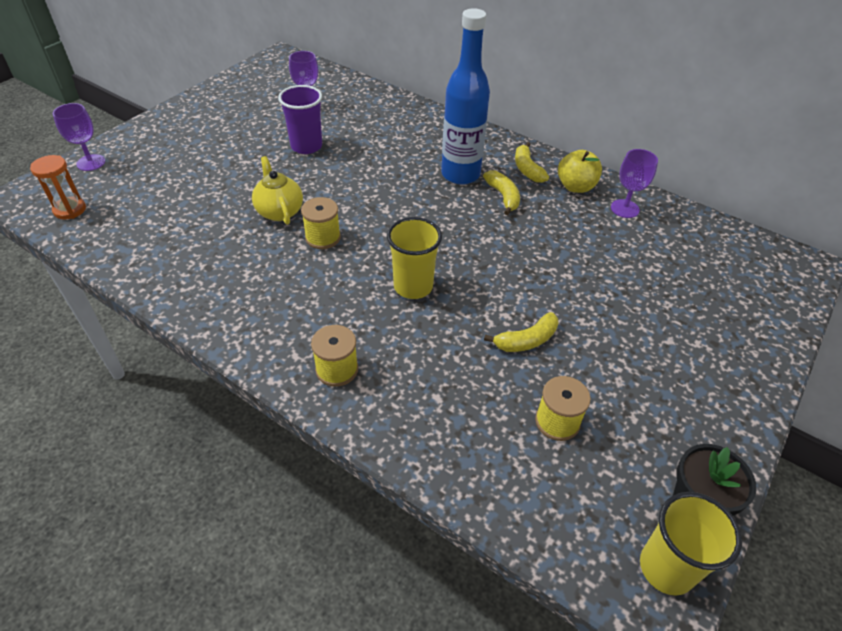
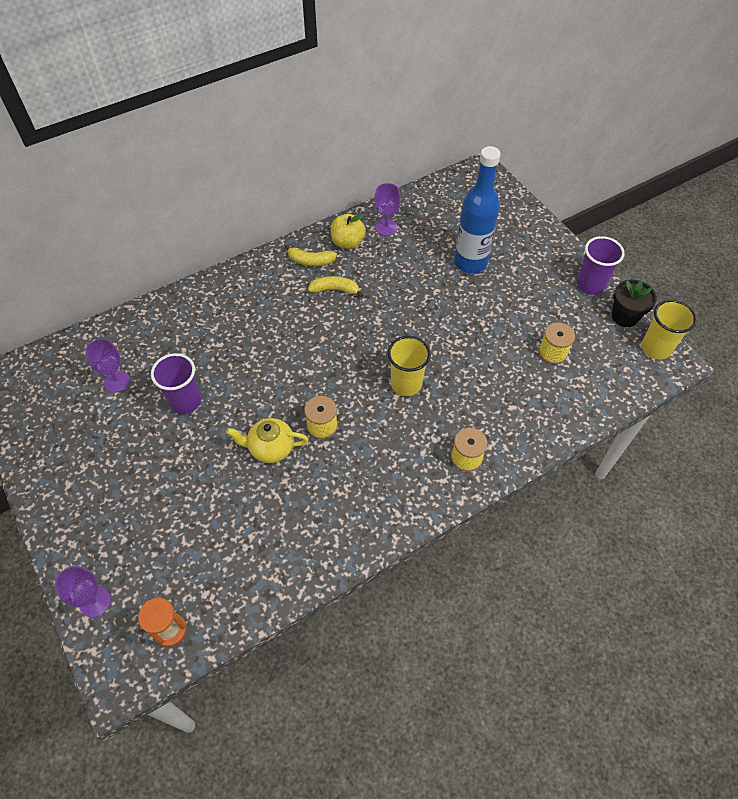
camera: 65 degrees left, 10 degrees up
(460, 174) = (293, 305): blue bottle -> blue bottle (470, 263)
(526, 340) = (484, 339): yellow banana -> none
(719, 440) = (590, 285): none -> purple cup

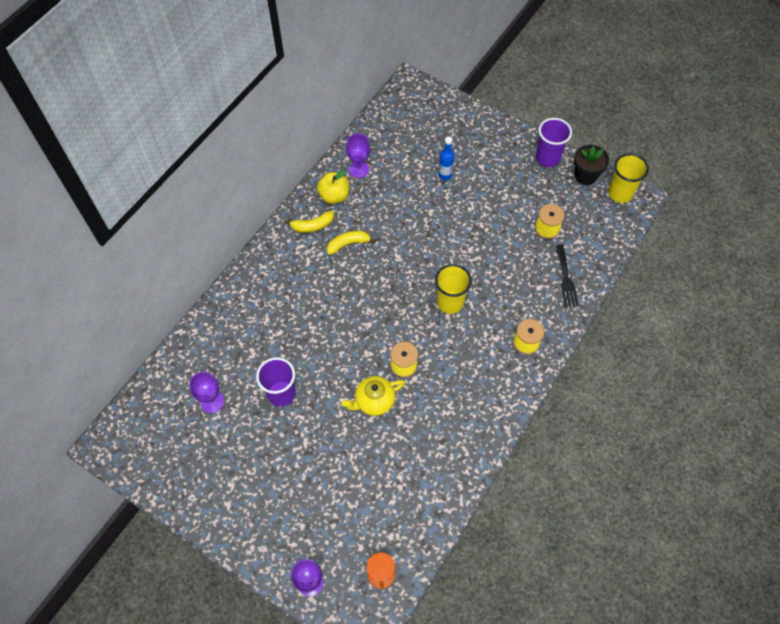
camera: 25 degrees left, 5 degrees up
(470, 263) = (445, 175): blue bottle -> blue bottle, size x0.47
(547, 410) = (566, 278): none -> black fork

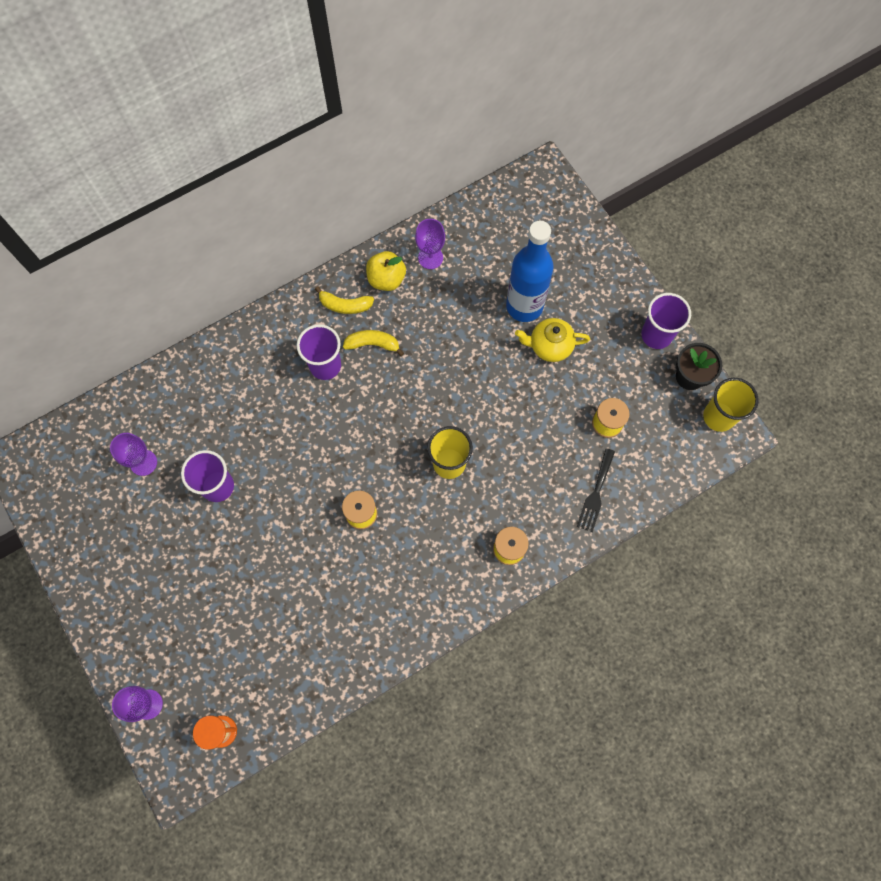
camera: 25 degrees right, 10 degrees up
(320, 273) = (325, 365): none -> purple cup
(374, 401) = (309, 540): yellow teapot -> yellow teapot (550, 346)
(445, 175) = (524, 306): blue bottle -> blue bottle, size x2.13

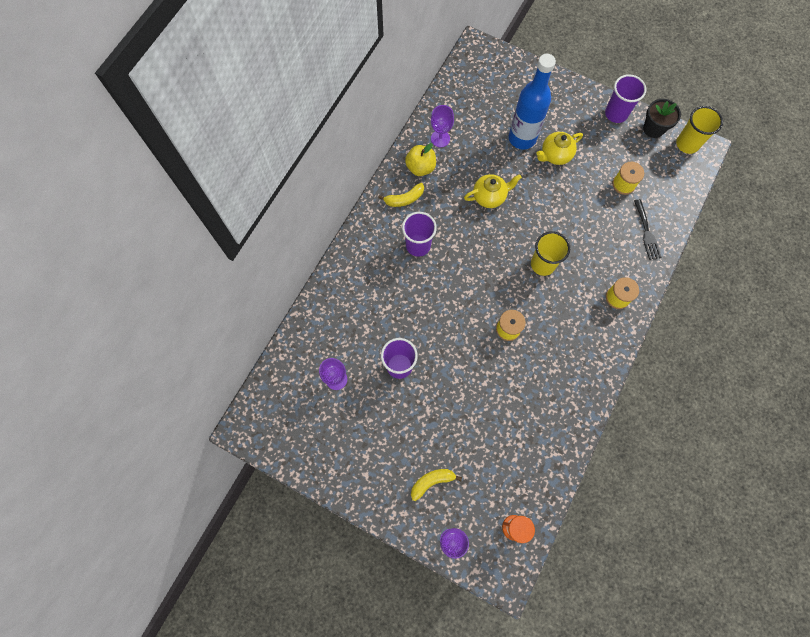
camera: 30 degrees left, 0 degrees up
(373, 344) = (440, 214): yellow banana -> yellow banana (431, 482)
(441, 353) = (489, 197): none -> yellow teapot

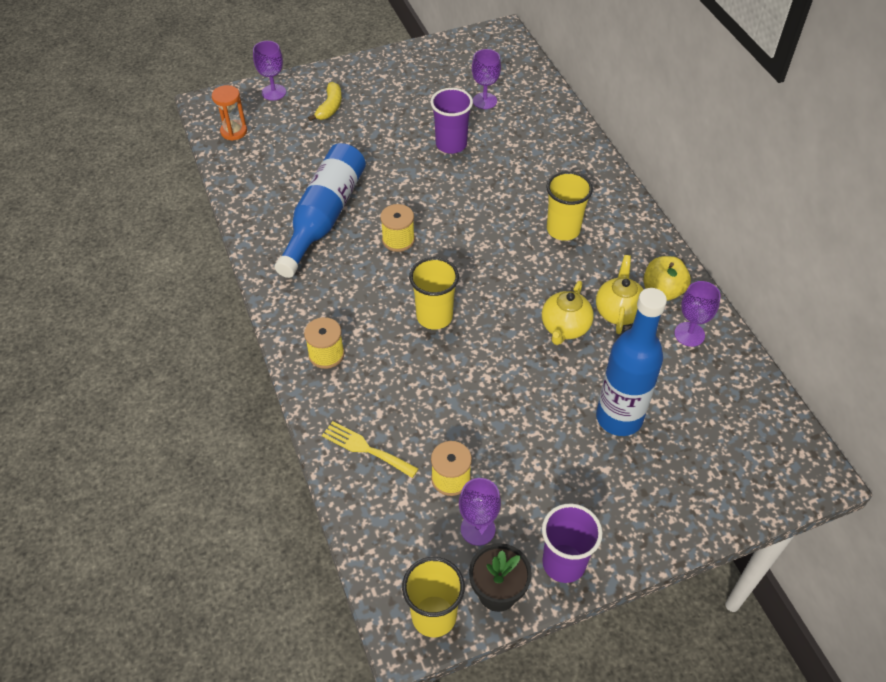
camera: 130 degrees right, 20 degrees down
(404, 199) = (632, 252): yellow banana -> none
(418, 245) = (563, 229): purple cup -> yellow cup
(530, 388) = (324, 217): none -> blue bottle
(555, 155) = (562, 435): yellow teapot -> yellow teapot (618, 311)
(635, 156) = (478, 529): none -> purple goblet
(646, 232) = (365, 448): black fork -> yellow fork

